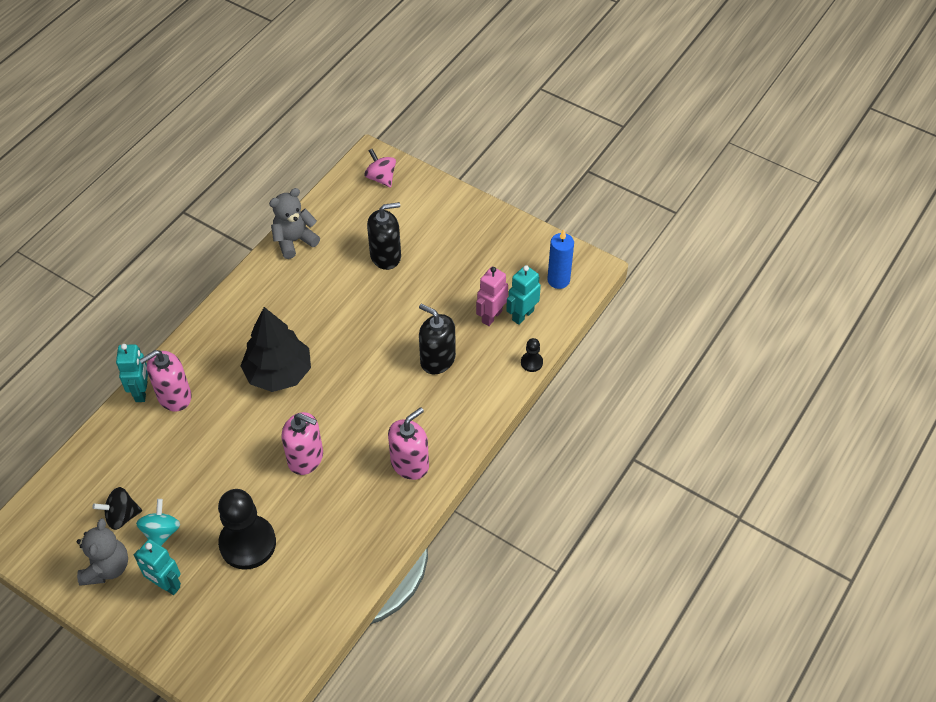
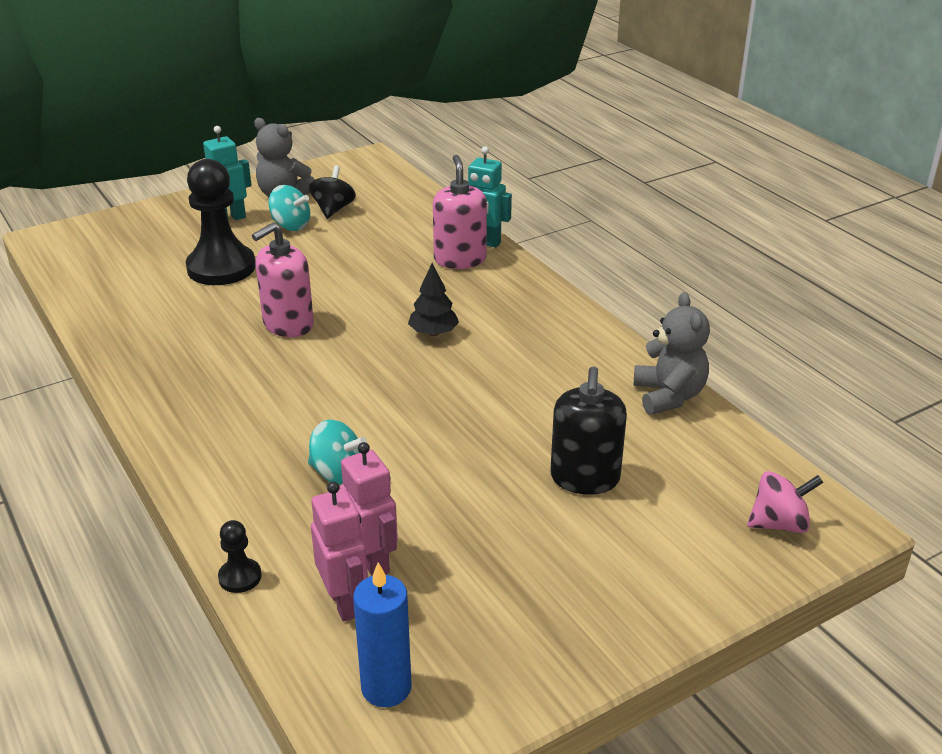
camera: 115 degrees right, 20 degrees down
(279, 373) = (433, 333): black tree -> black tree, size x0.51
(410, 464) = (195, 399): pink soap dispenser -> none
(437, 359) = (337, 473): black soap dispenser -> turquoise spinning top
(522, 315) = (345, 602): turquoise robot -> pink robot

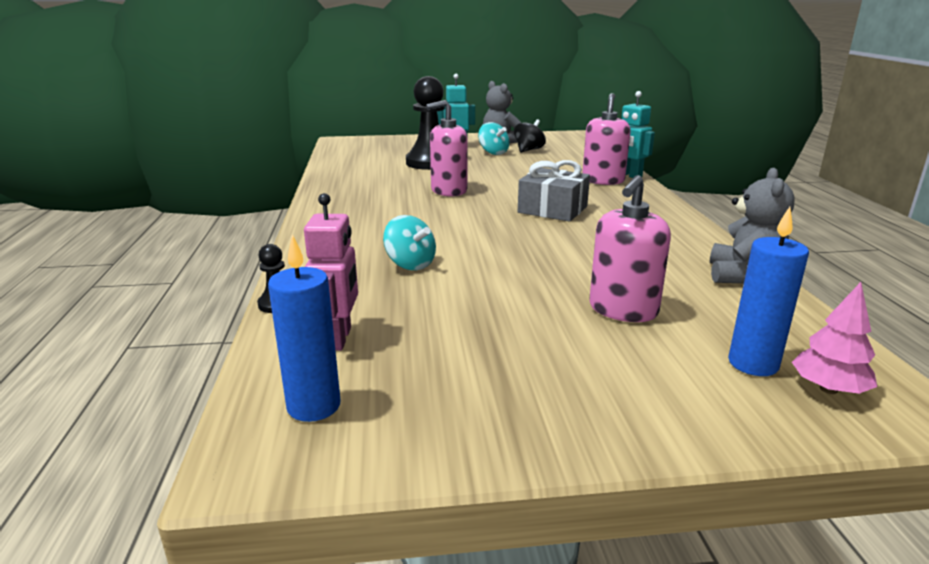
camera: 25 degrees right, 10 degrees down
(372, 561) = (387, 319): pink robot -> none
(433, 333) = (552, 209): black tree -> grey gift
(585, 478) = (623, 310): black soap dispenser -> pink soap dispenser
(716, 513) = (753, 364): none -> blue candle
(779, 524) = (828, 389): pink spinning top -> pink tree

